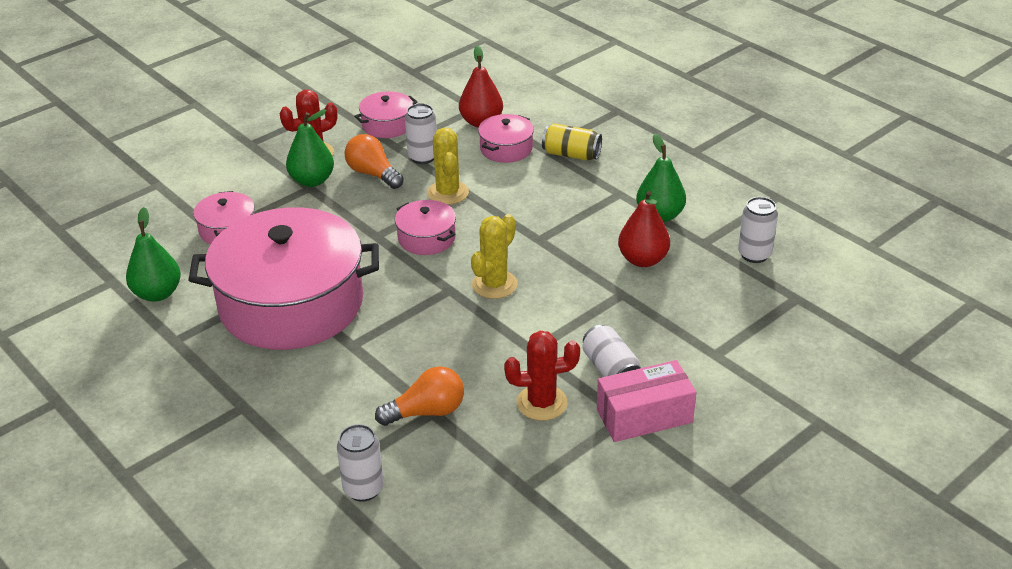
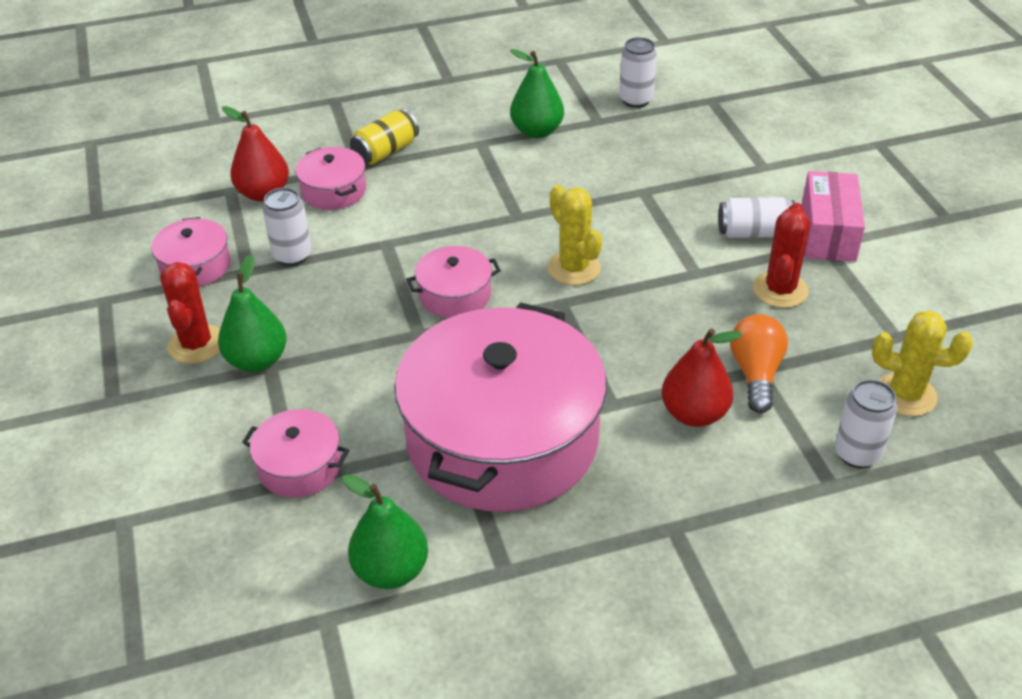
camera: 65 degrees left, 5 degrees up
(373, 174) = (290, 304): orange light bulb -> none
(448, 193) = (381, 256): yellow cactus -> yellow cactus (905, 395)
(642, 260) = (599, 163): red pear -> red pear (694, 414)

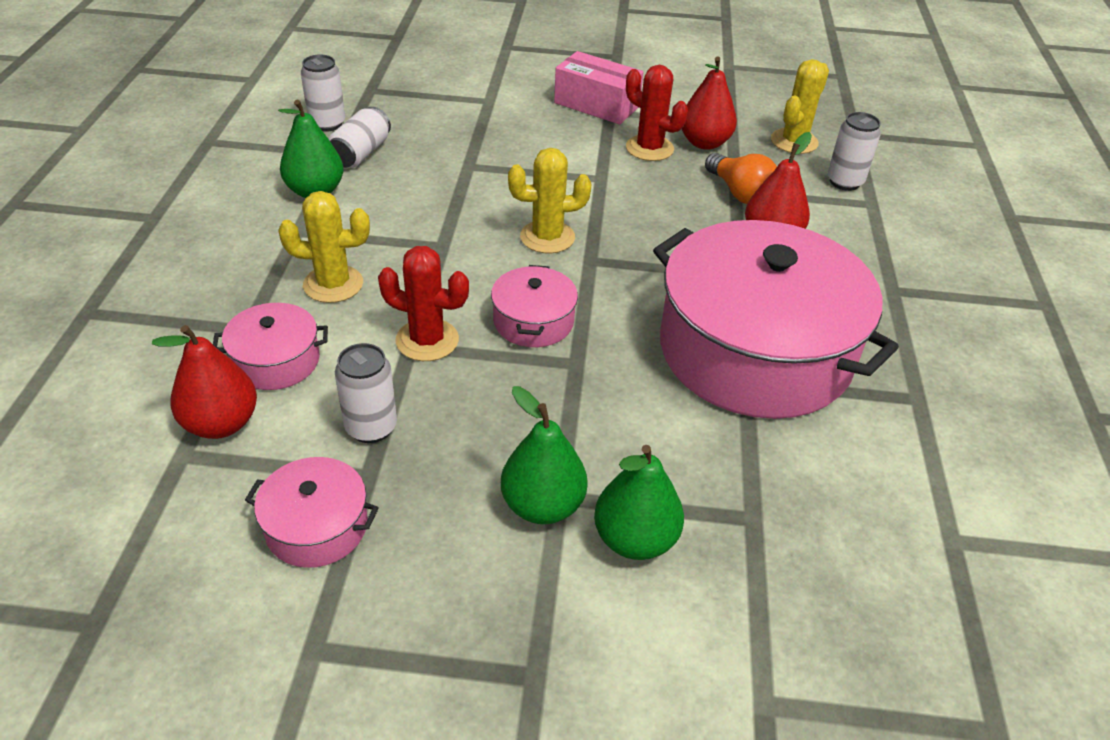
camera: 70 degrees left, 0 degrees up
(196, 344) = (477, 559): red cactus -> red cactus (427, 340)
(299, 466) = (734, 509): pink pot -> none
(386, 151) = (241, 300): yellow can -> none
(391, 570) = (900, 474): green pear -> green pear (635, 539)
(430, 183) = (333, 284): none -> yellow cactus
(754, 233) = (571, 134): white can -> white can (361, 154)
(756, 374) = (740, 193): orange light bulb -> orange light bulb turned 150 degrees counterclockwise
(830, 325) = (704, 143): none -> red pear

